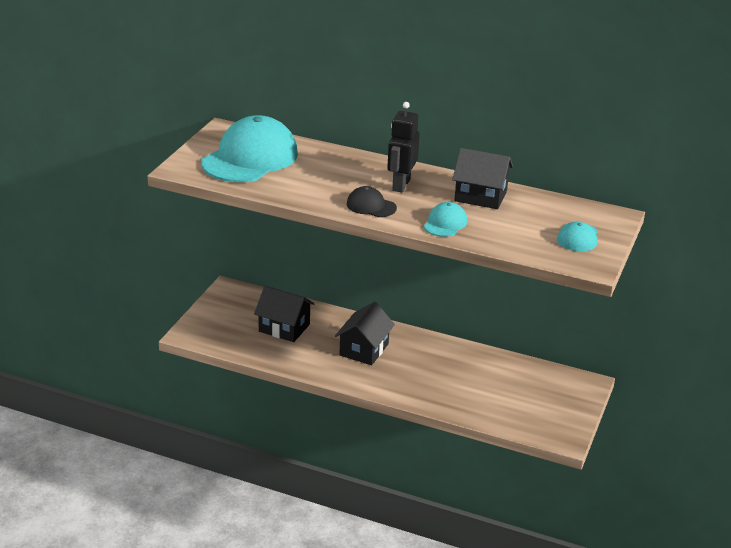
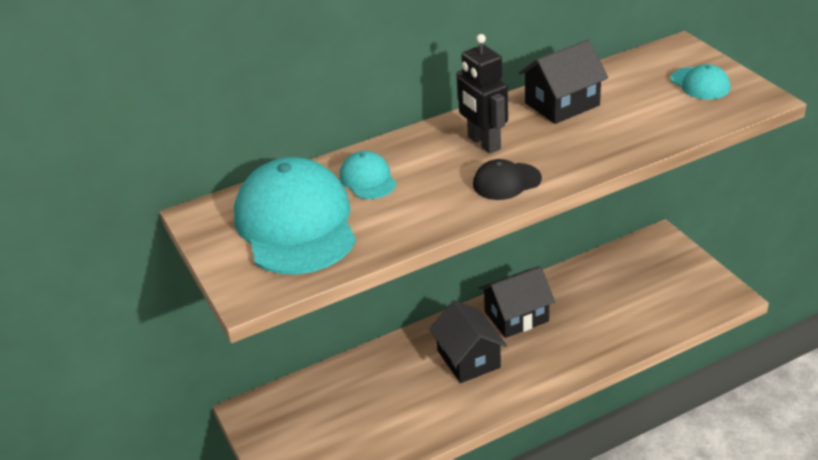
camera: 45 degrees left, 5 degrees up
(284, 328) = (368, 402): black house -> black house (516, 316)
(445, 223) = (594, 149): turquoise cap -> turquoise cap (368, 179)

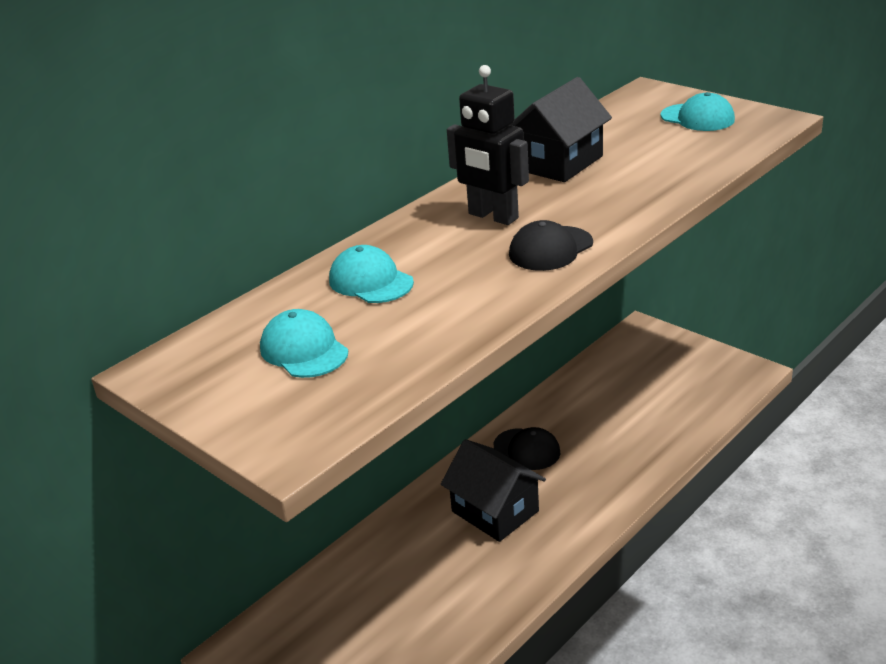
camera: 20 degrees left, 5 degrees down
(296, 224) = (304, 350): turquoise cap -> turquoise cap, size x0.46
(516, 316) = (527, 449): black house -> black cap

